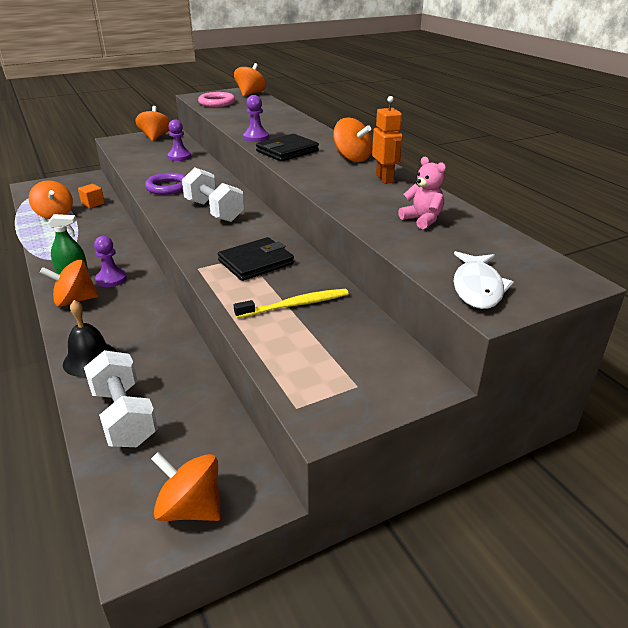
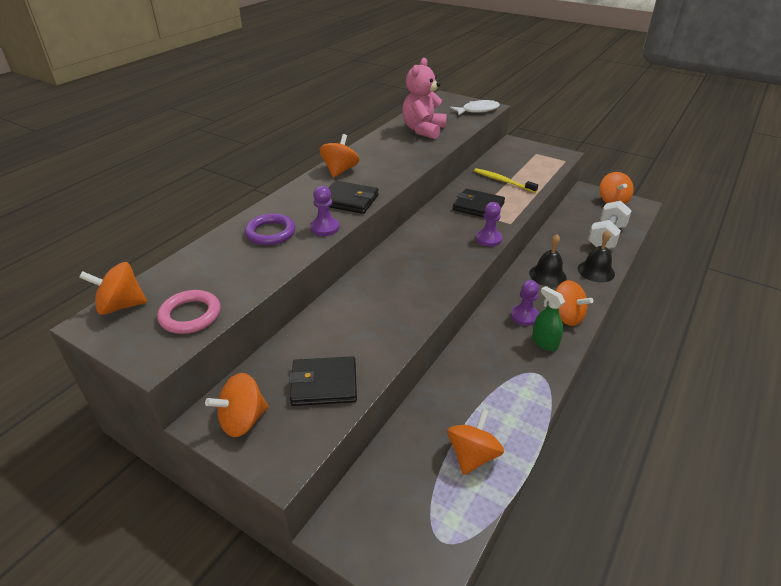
camera: 120 degrees left, 5 degrees up
(93, 203) = (416, 441): orange cube -> none
(135, 320) = (547, 275): none -> black bell
(145, 154) = (324, 384): none -> black wallet
(168, 187) = (405, 304): purple ring -> purple ring (270, 233)
(179, 157) = (312, 345): purple pawn -> purple pawn (488, 239)
(214, 211) = (427, 253): white dumbbell -> none
(385, 179) = (371, 151): orange robot -> none
(422, 220) = (423, 130): pink teddy bear -> pink teddy bear, size x1.79

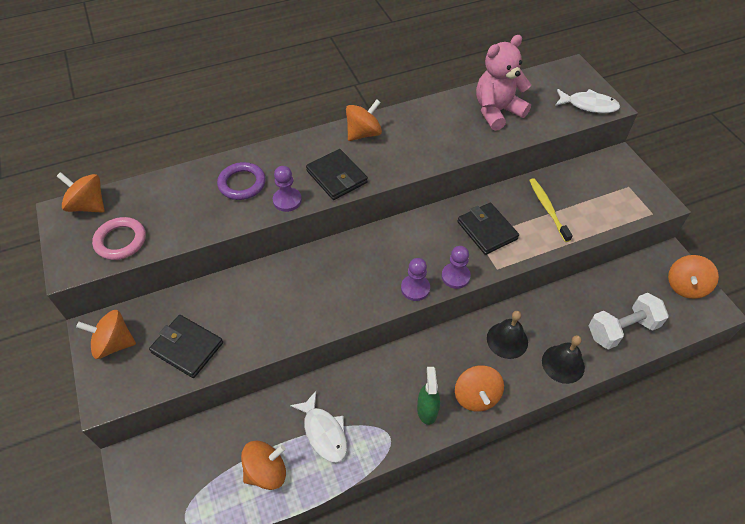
camera: 35 degrees right, 15 degrees up
(488, 400) = (324, 432): none -> white fish
(524, 316) = (437, 371): purple pawn -> purple pawn (415, 288)

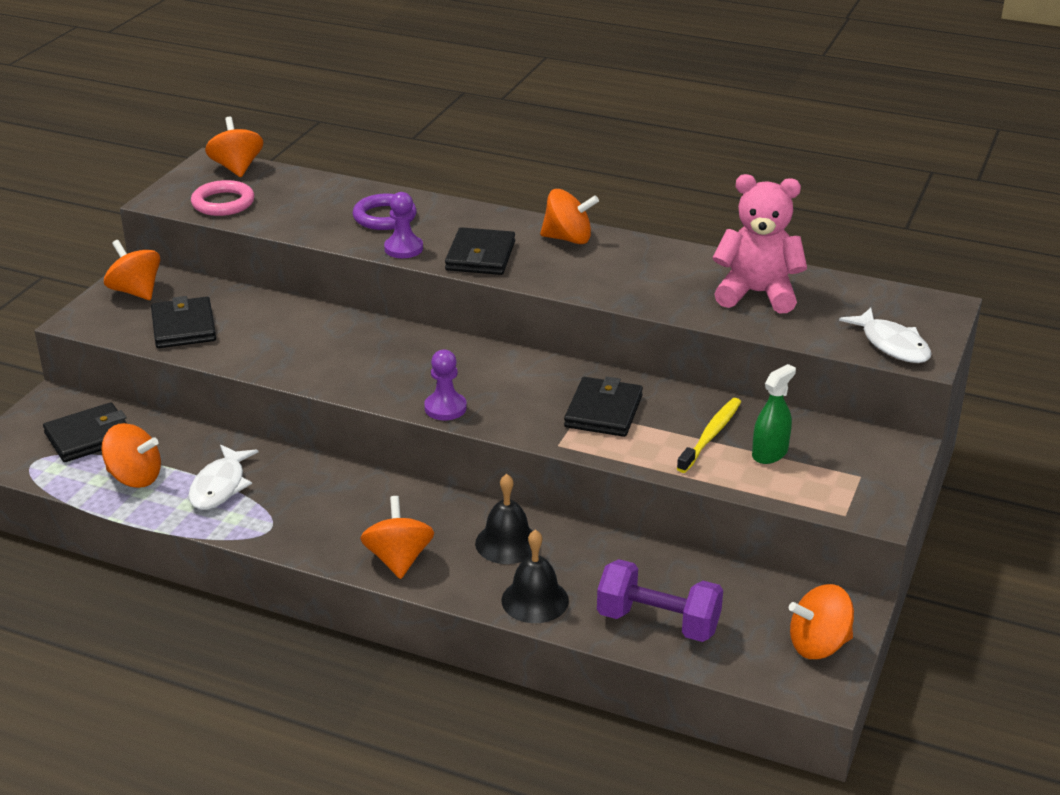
camera: 45 degrees right, 20 degrees down
(195, 467) = (89, 437): none -> black wallet
(427, 410) = (335, 535): green spray bottle -> green spray bottle (769, 453)
(455, 276) = (502, 424): purple pawn -> none
(476, 396) = (398, 559): orange spinning top -> orange spinning top turned 135 degrees clockwise
(622, 329) = (658, 622): white dumbbell -> purple dumbbell

